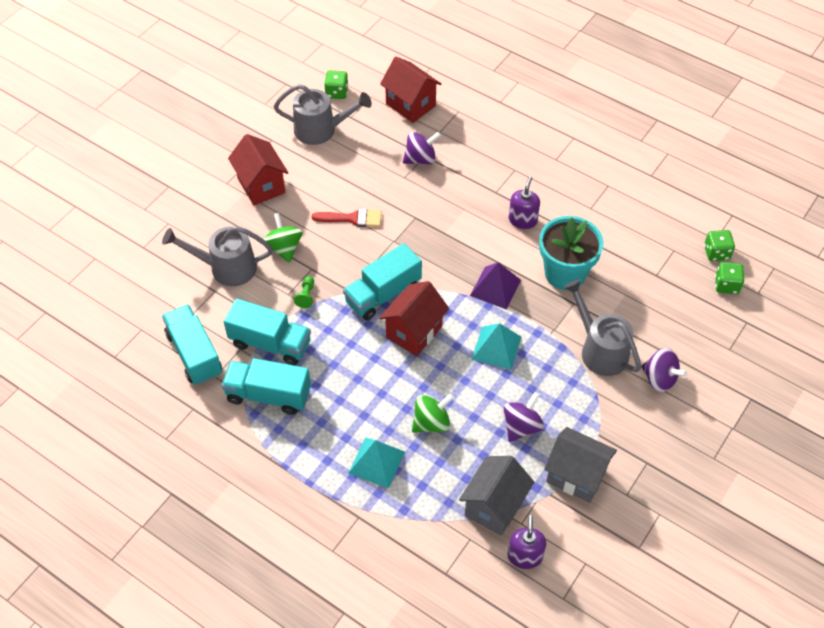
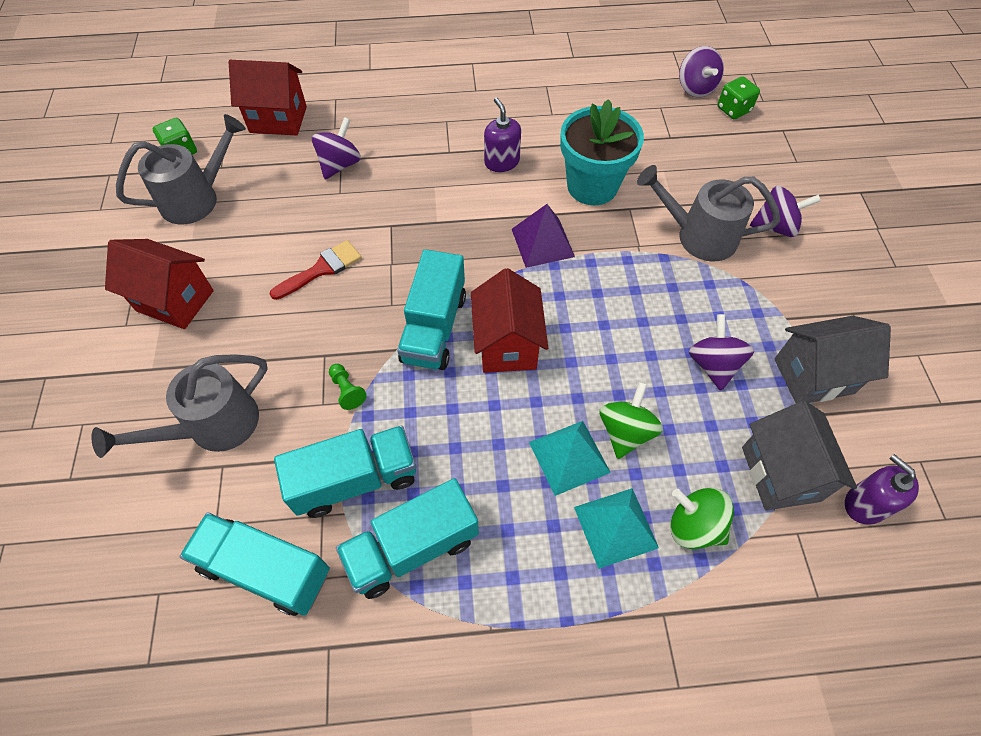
camera: 40 degrees left, 5 degrees up
(284, 248) = (269, 353): green spinning top -> green spinning top (694, 526)
(496, 348) = (605, 302): turquoise pyramid -> turquoise pyramid (569, 457)
(716, 253) = (696, 88): green dice -> purple spinning top

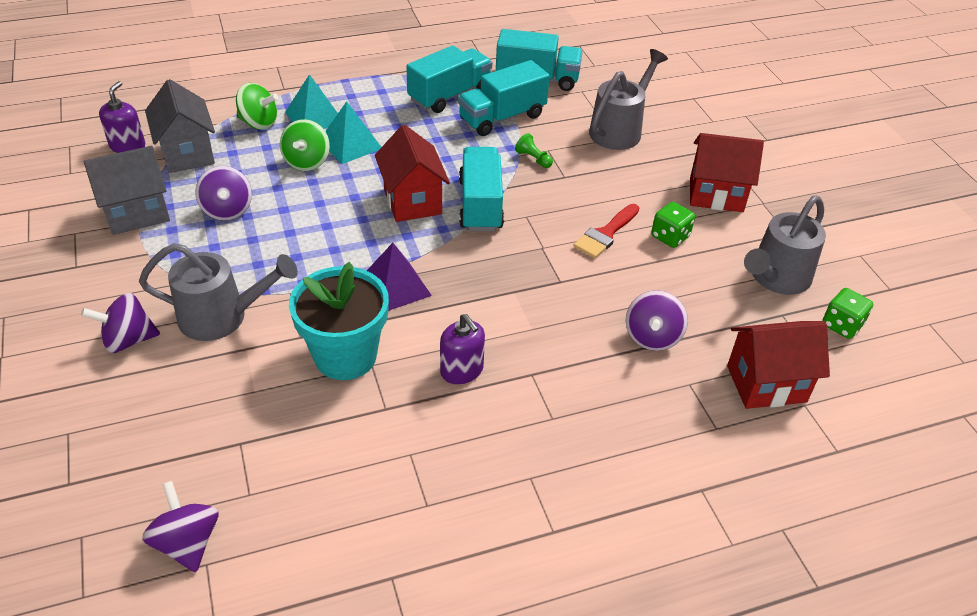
camera: 165 degrees right, 15 degrees down
(733, 109) = (135, 508): green dice -> green dice (670, 236)
(865, 504) = (127, 146): purple soap dispenser -> purple soap dispenser turned 120 degrees counterclockwise

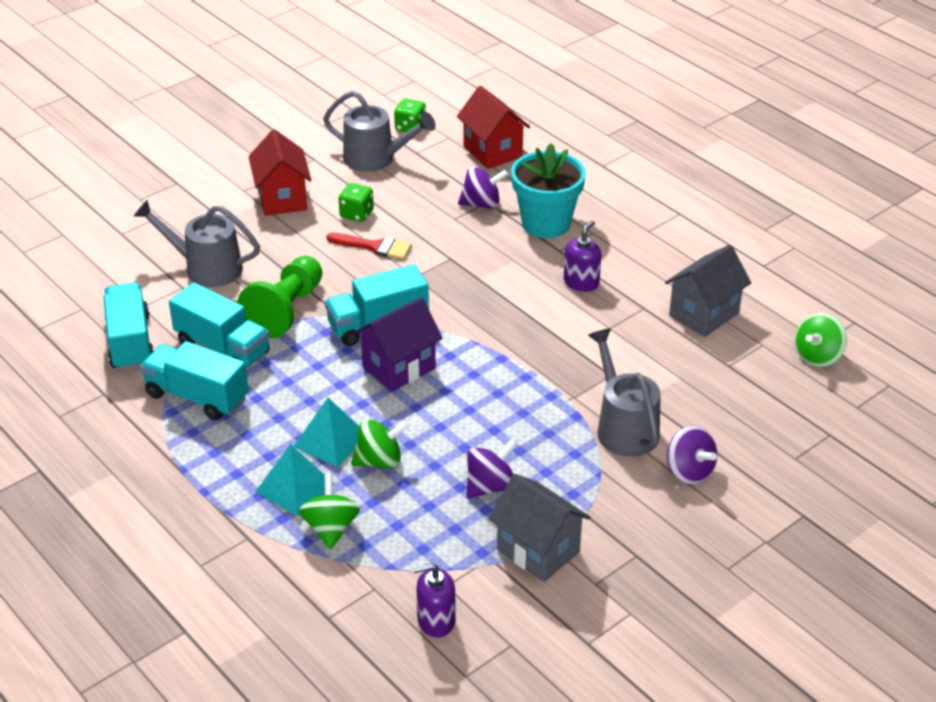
camera: 110 degrees left, 5 degrees down
(187, 154) = (420, 561): grey house -> grey house (704, 314)
(187, 542) = (817, 356): purple spinning top -> green spinning top
(345, 356) = (612, 343): turquoise flower pot -> turquoise flower pot (546, 223)
(395, 286) = (518, 342): purple pyramid -> none
(412, 201) = (399, 367): red house -> purple house
(533, 159) = (286, 310): green pawn -> green pawn, size x2.48

